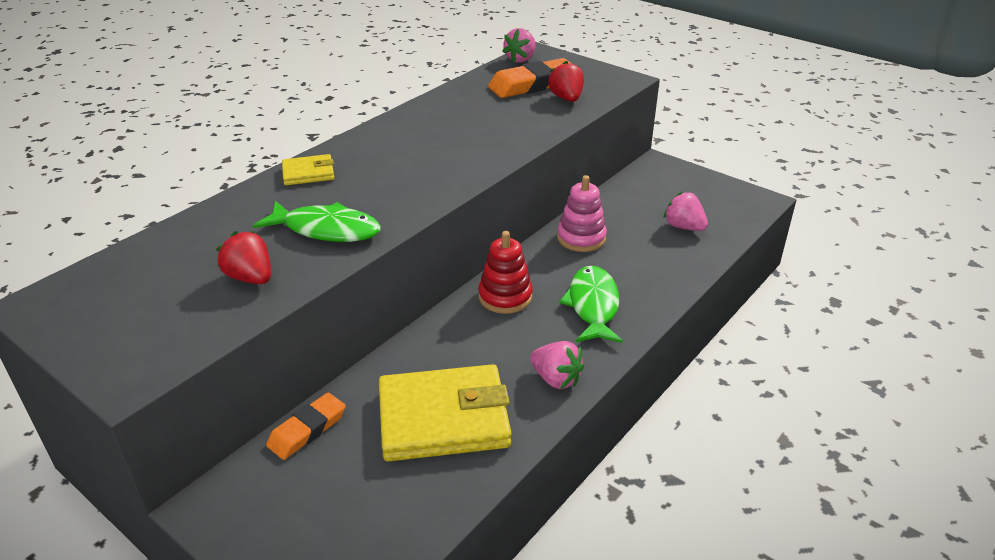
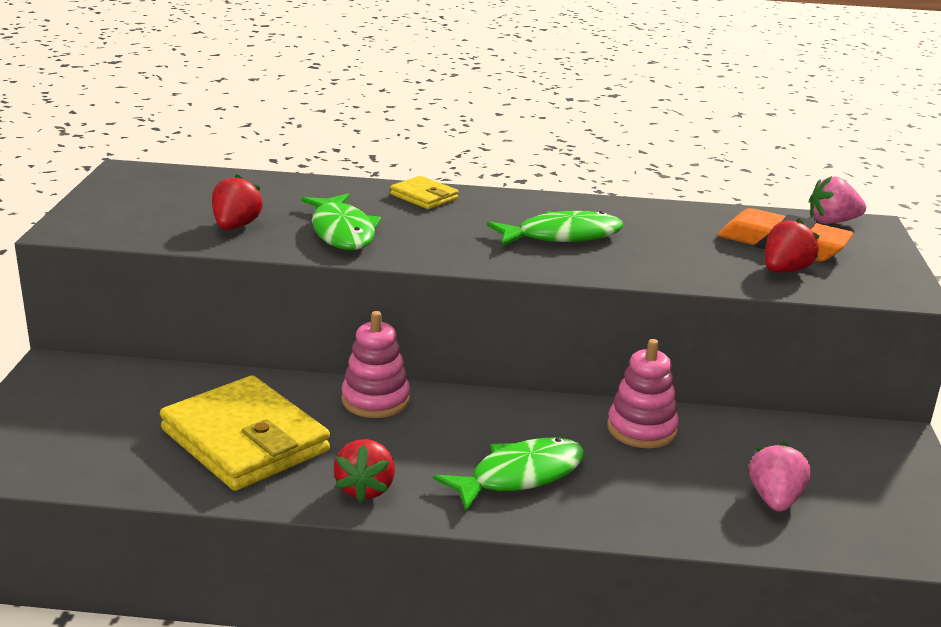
camera: 55 degrees right, 10 degrees down
(307, 430) = (172, 377): orange eraser -> none
(441, 146) = (562, 236): none -> green fish
(448, 331) = (375, 400): none -> pink stacking toy
(505, 297) = (469, 414): red stacking toy -> none
(556, 379) = (365, 489): pink strawberry -> red strawberry

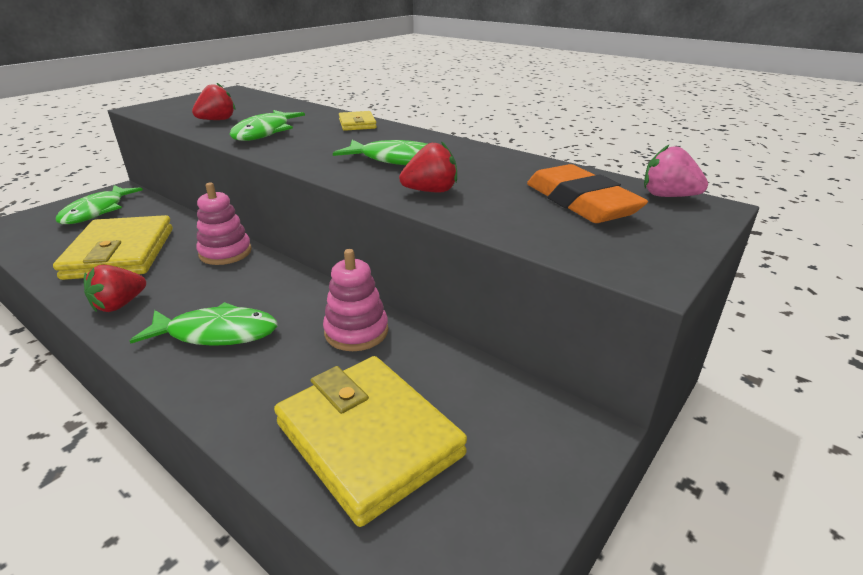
camera: 35 degrees right, 5 degrees up
(88, 403) = (97, 211): none -> green fish
(775, 499) = (368, 439): pink strawberry -> yellow wallet
(784, 271) = (541, 222): red strawberry -> red strawberry (431, 191)

